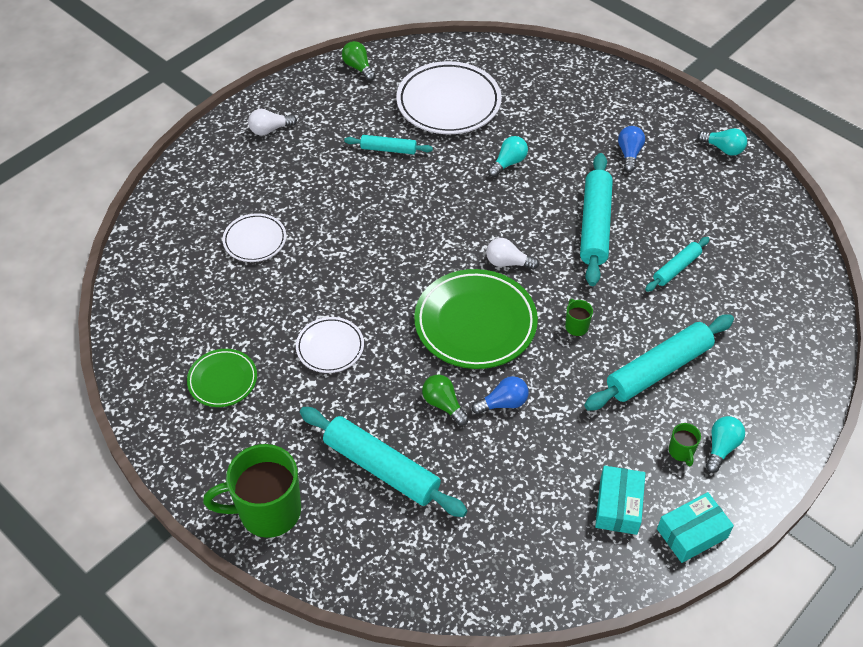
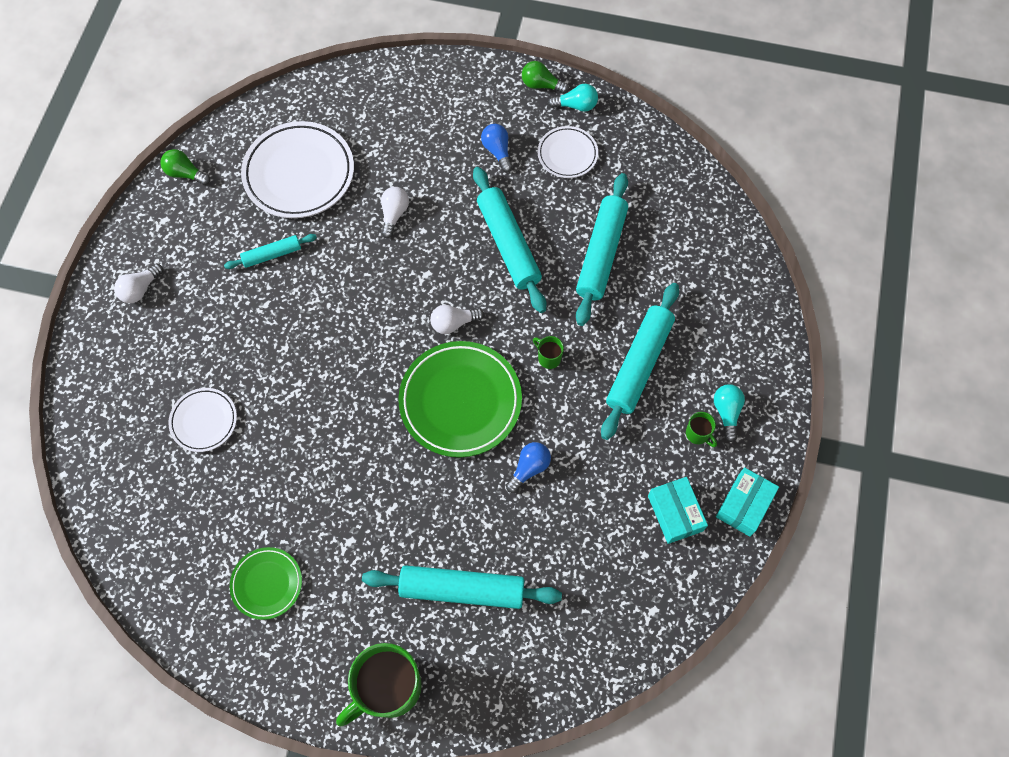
camera: 30 degrees left, 15 degrees up
(330, 347) = (345, 496): white plate -> white plate (567, 154)
(443, 404) = (479, 498): green light bulb -> green light bulb (541, 85)
(508, 163) = (394, 214): turquoise light bulb -> white light bulb
(676, 268) = (601, 254): turquoise rolling pin -> turquoise rolling pin, size x1.83

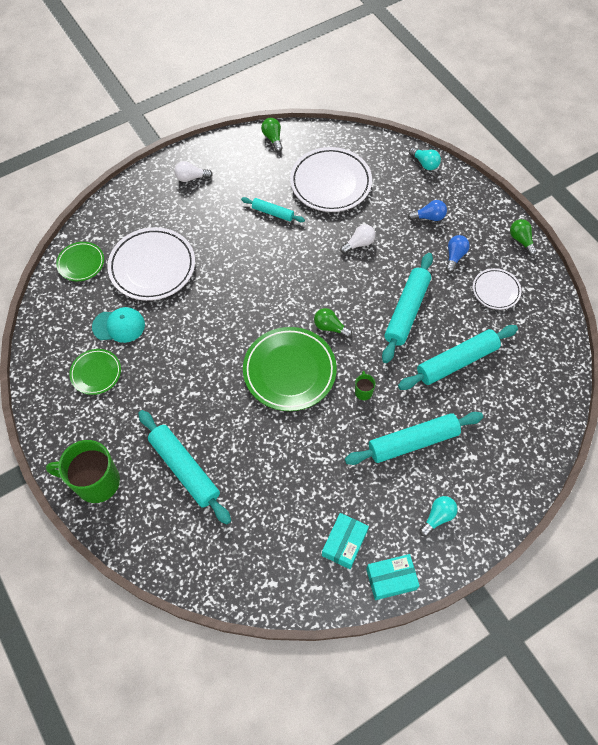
camera: 45 degrees right, 5 degrees down
(117, 487) = (81, 263): none -> green plate
(204, 421) = (152, 267): white plate -> white plate, size x1.83
(237, 514) = (119, 326): none -> turquoise cap
(453, 323) = (330, 327): white light bulb -> green light bulb
(529, 468) = (288, 440): blue light bulb -> blue light bulb (429, 217)
(576, 105) = (531, 268): turquoise light bulb -> turquoise light bulb (425, 163)
(697, 434) = (406, 513): green mug -> none

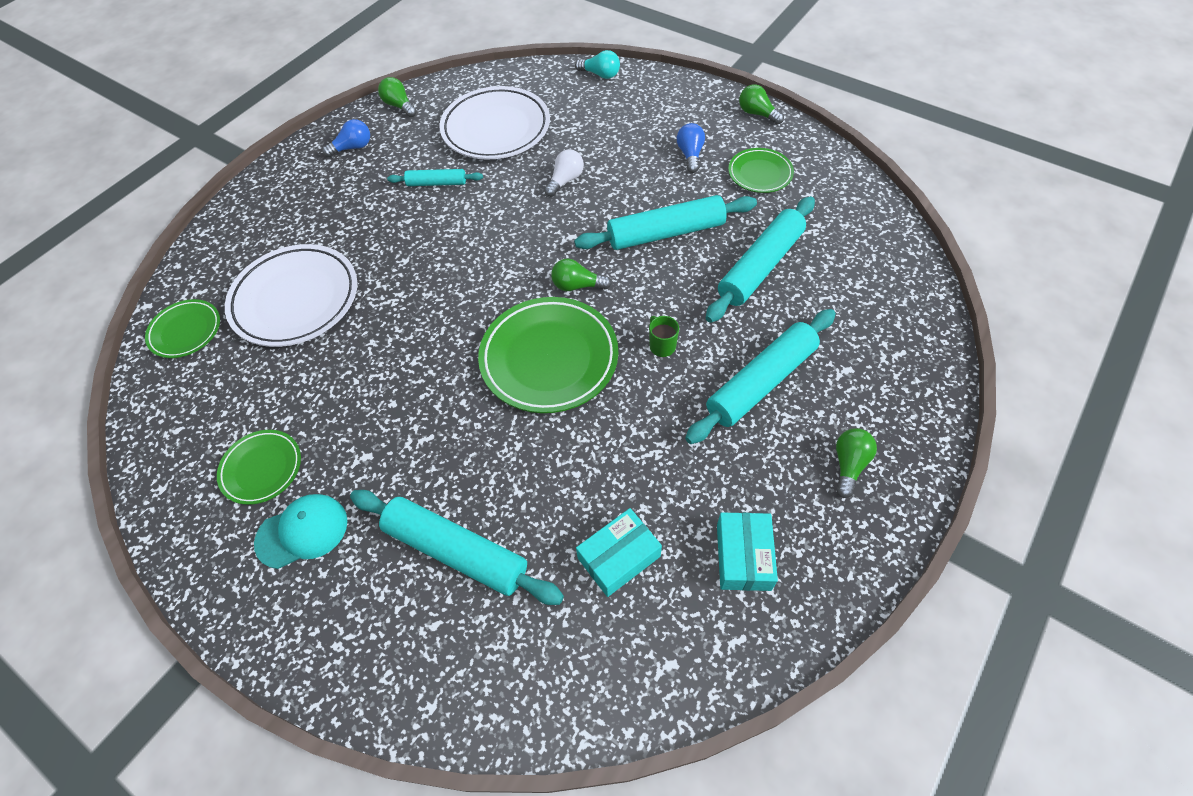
camera: 20 degrees left, 5 degrees down
(96, 482) = (320, 631): green mug -> none
(119, 326) = (274, 391): turquoise cap -> turquoise cap (302, 531)
(191, 178) = (308, 179): white light bulb -> none
(391, 579) = (836, 578): turquoise box -> turquoise box (619, 557)
(406, 311) = (666, 233): turquoise rolling pin -> turquoise rolling pin turned 75 degrees clockwise
(429, 217) = (636, 125): blue light bulb -> blue light bulb (353, 147)
(438, 517) = (849, 465): turquoise light bulb -> green light bulb
(496, 290) = (760, 174): white plate -> green plate

